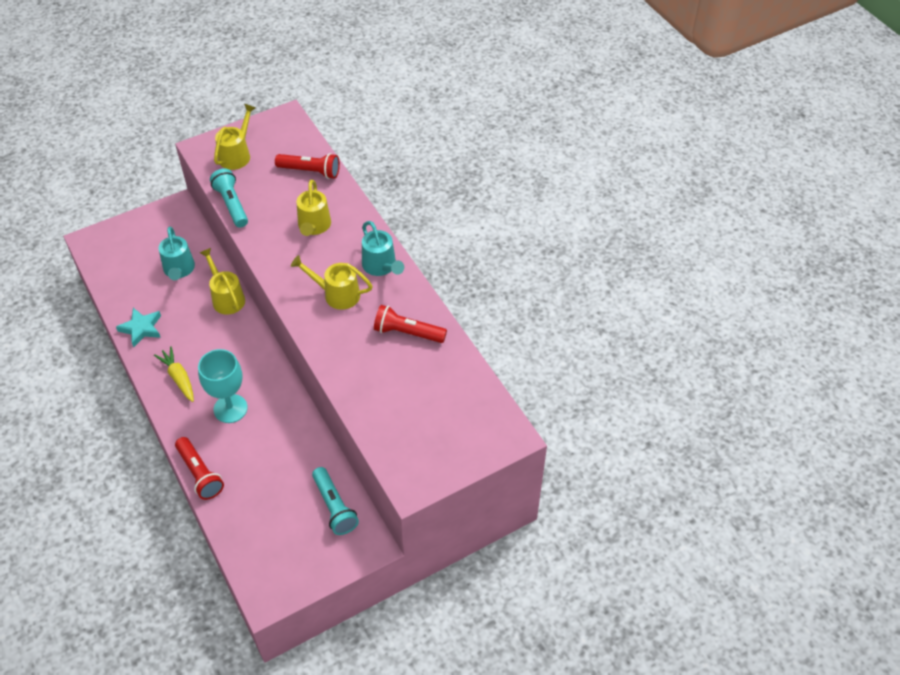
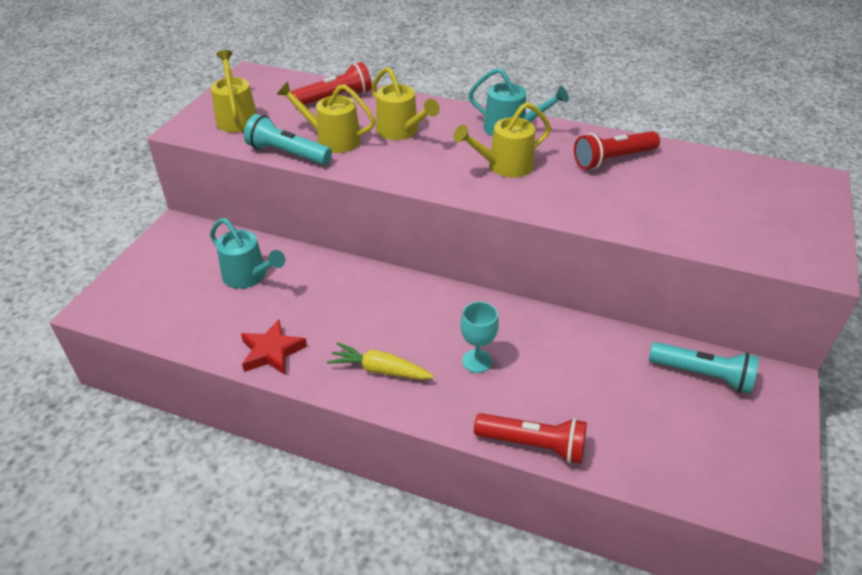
camera: 40 degrees left, 10 degrees down
(141, 328) = (272, 352): turquoise star -> red star
(226, 297) = (336, 271): yellow watering can -> yellow watering can (332, 139)
(230, 408) = (477, 361): turquoise goblet -> turquoise goblet, size x0.63

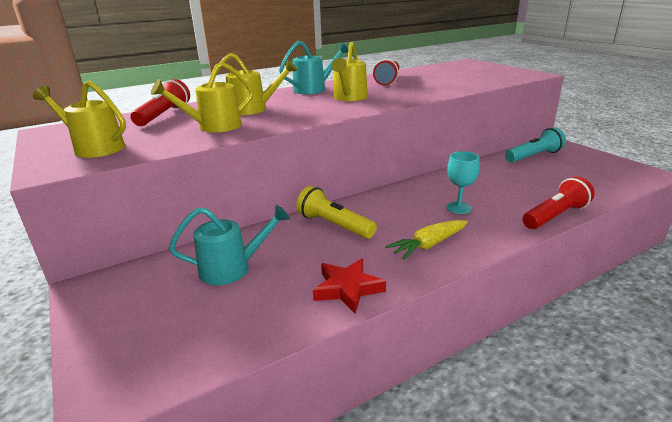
camera: 50 degrees left, 15 degrees down
(287, 154) = (195, 143): turquoise flashlight -> none
(361, 294) = (334, 225): none -> yellow flashlight

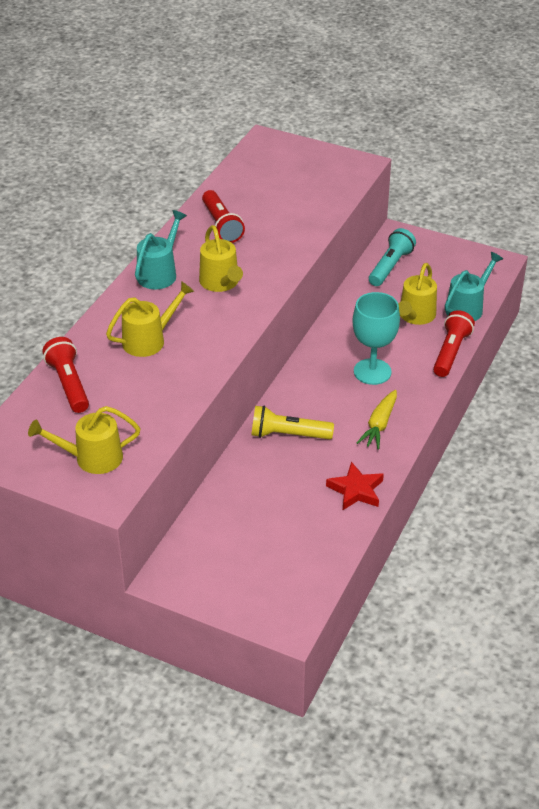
camera: 35 degrees left, 15 degrees up
(213, 127) = (154, 386): yellow watering can -> yellow watering can (415, 316)
(233, 268) = (255, 512): turquoise watering can -> turquoise watering can (468, 307)
(458, 208) = (372, 372): turquoise goblet -> turquoise goblet, size x1.60

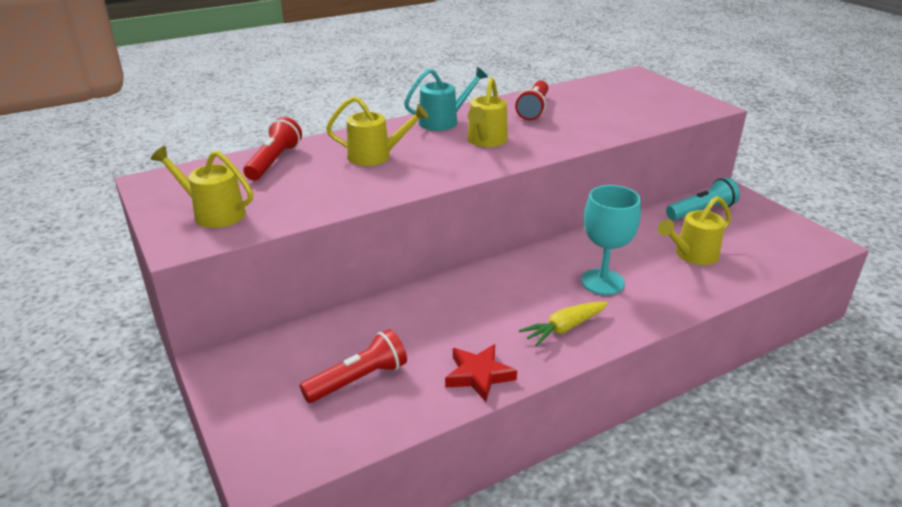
camera: 35 degrees right, 10 degrees down
(288, 435) = (465, 299): yellow flashlight -> none
(451, 352) = (705, 297): red flashlight -> red flashlight (358, 380)
(468, 307) = (759, 267): turquoise watering can -> none

